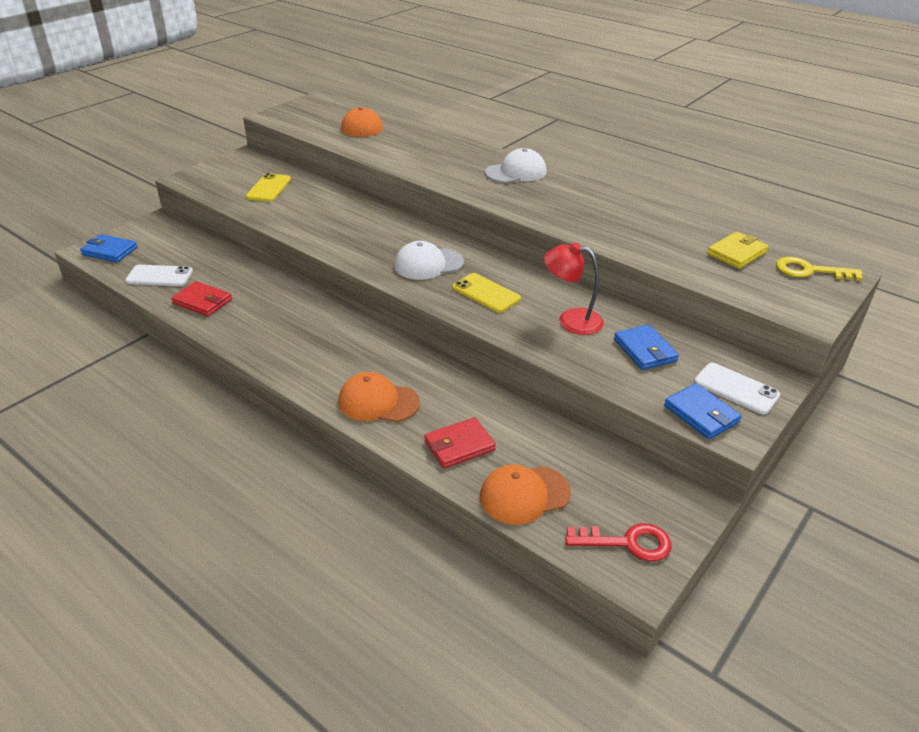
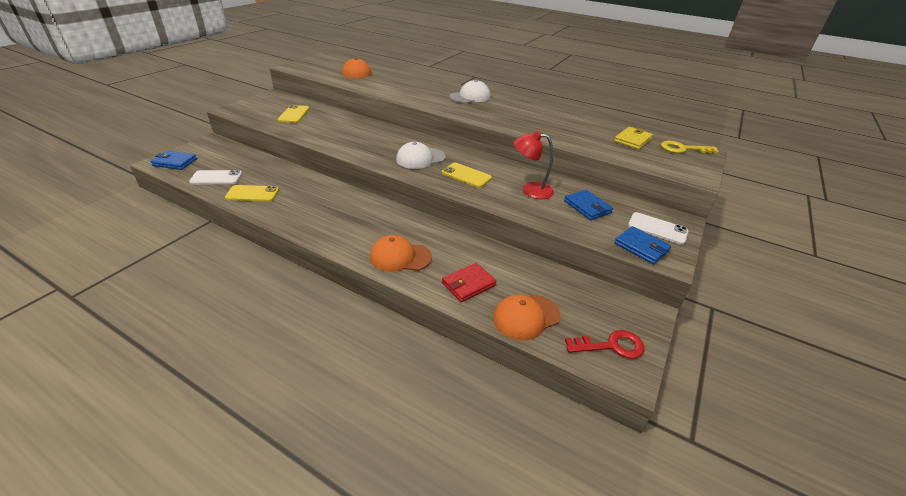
camera: 10 degrees left, 0 degrees up
(202, 301) = (252, 194): red wallet -> yellow phone

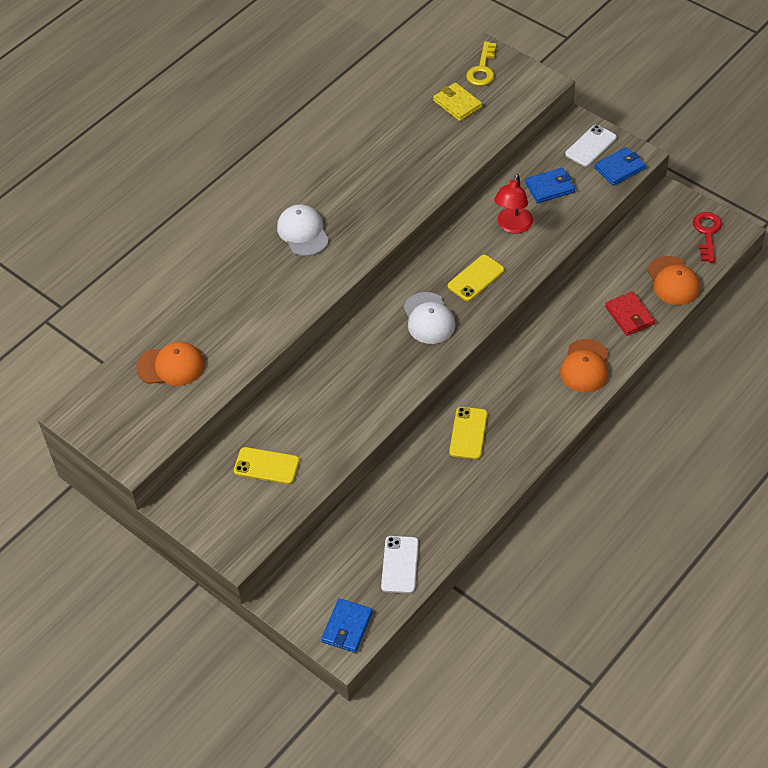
camera: 75 degrees left, 15 degrees up
(252, 194) = (446, 516): yellow phone -> yellow phone (468, 433)

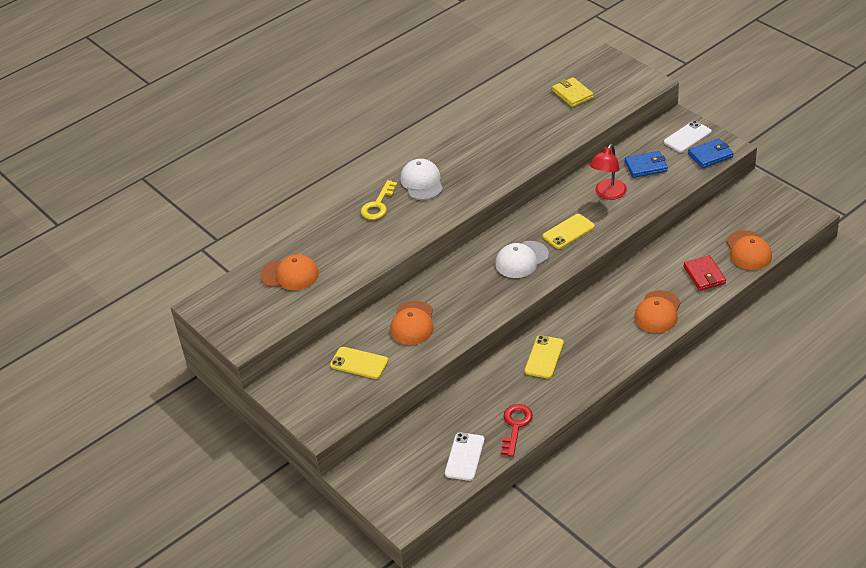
camera: 10 degrees right, 10 degrees down
(318, 410) = (412, 323): none -> orange cap
(347, 627) = (409, 503): blue wallet -> none
(429, 318) = (521, 260): white cap -> white cap turned 60 degrees clockwise
(482, 69) = (599, 69): yellow key -> yellow key (378, 205)
(707, 233) = (785, 215): red key -> red key (515, 426)

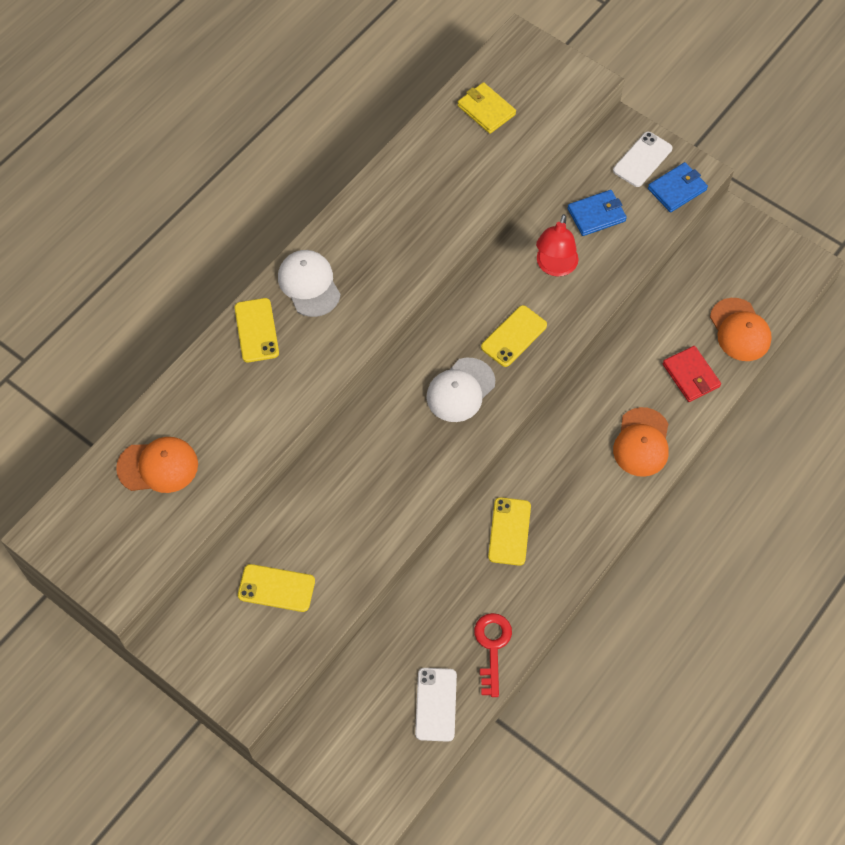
camera: 15 degrees left, 20 degrees up
(378, 205) = (256, 330): yellow key -> yellow phone
(412, 323) = (335, 513): orange cap -> none

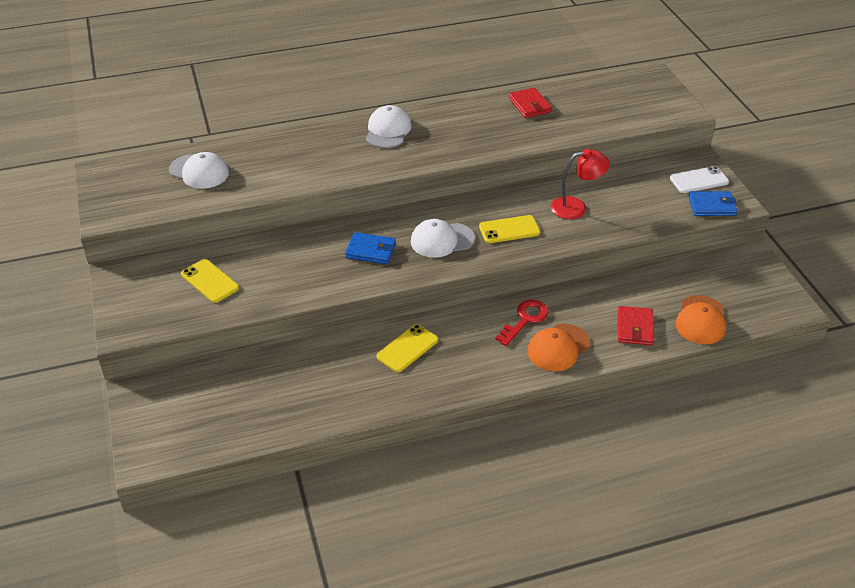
camera: 35 degrees right, 20 degrees down
(158, 466) = (199, 172): orange cap -> white cap
(256, 330) = (331, 137): yellow phone -> none
(426, 159) = (529, 105): none -> red wallet
(436, 704) = (253, 419): white phone -> none
(486, 110) = (596, 98): yellow wallet -> none
(492, 647) = (326, 408): red key -> red key (525, 320)
(554, 267) = (576, 207): red lamp -> red lamp turned 150 degrees counterclockwise
(596, 215) = (634, 194): blue wallet -> blue wallet (370, 251)

